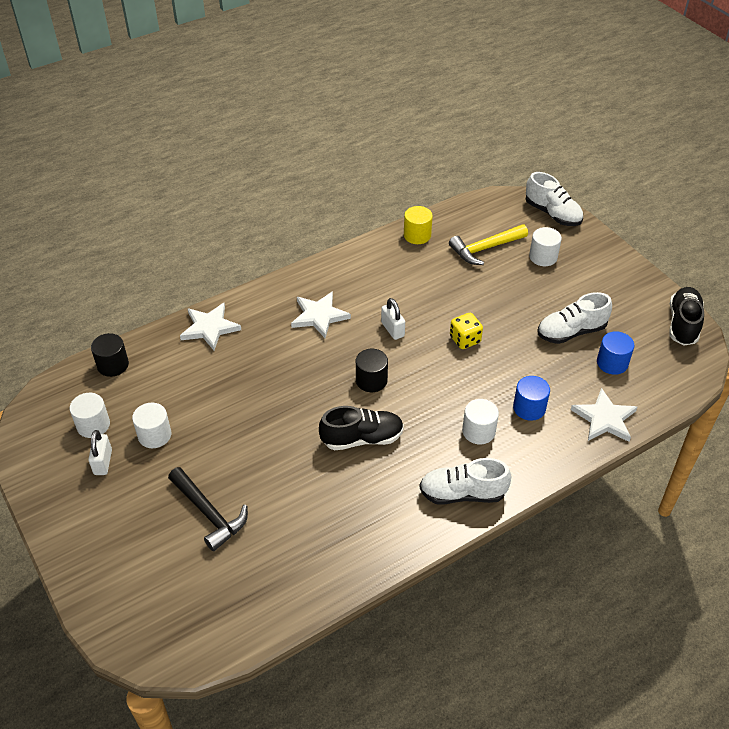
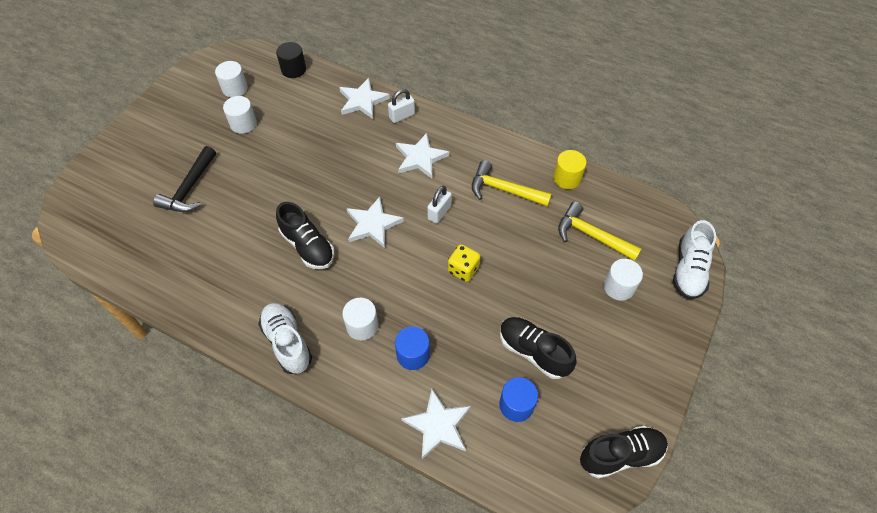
camera: 60 degrees right, 10 degrees up
(103, 462) = (206, 110): white padlock -> white padlock (402, 116)
(371, 380) = (373, 224): black cylinder -> white star
(400, 278) = (504, 190): none -> yellow hammer
(571, 332) = (533, 352): white shoe -> black shoe

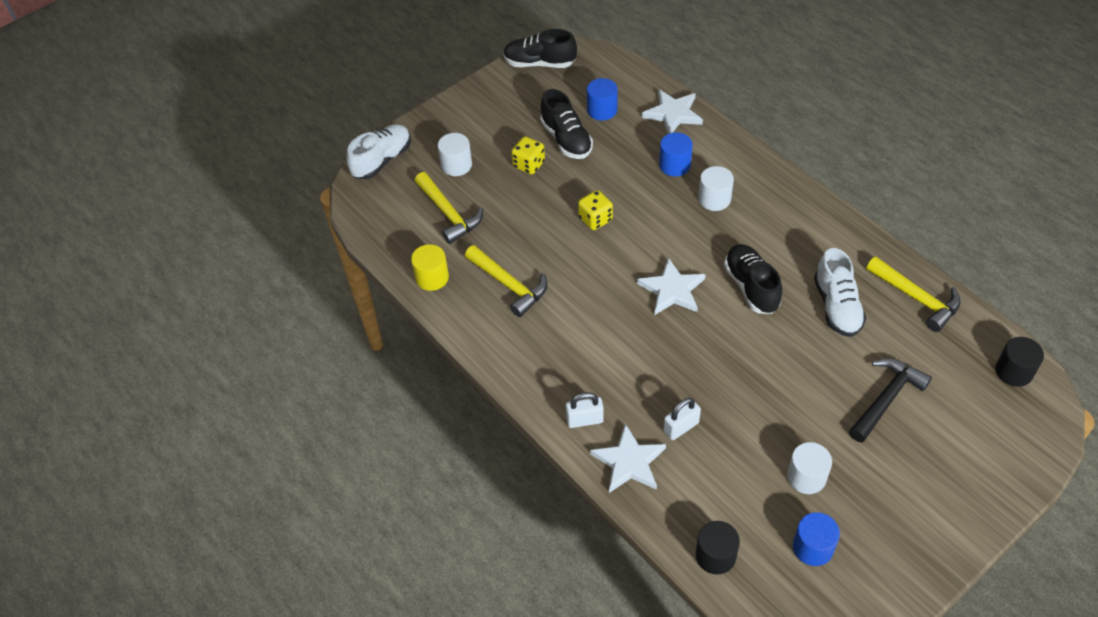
camera: 155 degrees left, 5 degrees down
(87, 237) = (1014, 371): none -> black cylinder
(164, 278) = (917, 298): none -> yellow hammer
(235, 88) = (813, 547): white cylinder -> blue cylinder
(287, 342) = (790, 204): white shoe -> white shoe (837, 306)
(420, 158) = (586, 352): white star -> none
(439, 212) = (593, 281): white padlock -> white padlock (681, 427)
(553, 309) = (529, 165): none -> yellow dice

